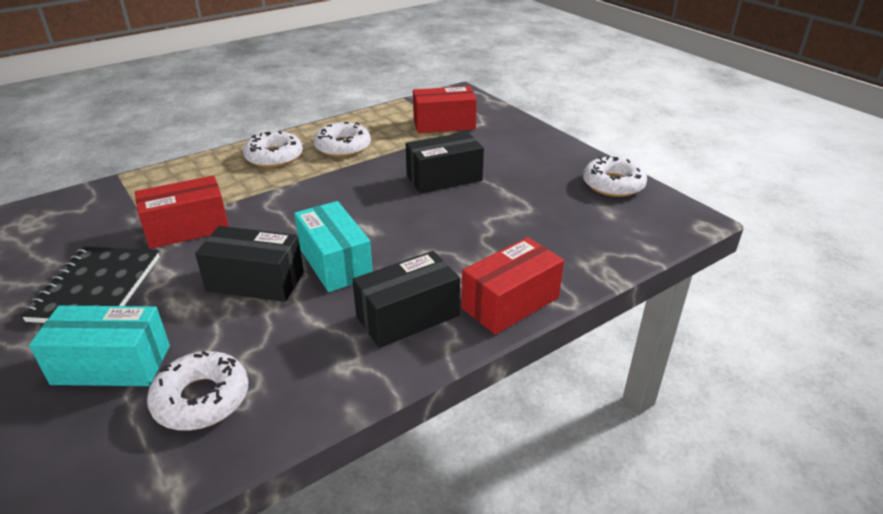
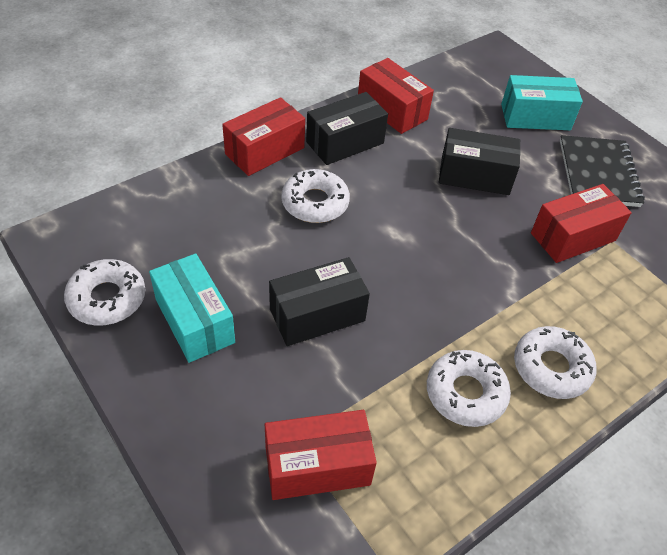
camera: 175 degrees right, 15 degrees up
(201, 399) = (464, 97): white donut -> white donut (315, 203)
(330, 369) = (392, 110): none -> red box
(335, 263) = (414, 192): turquoise box -> turquoise box (194, 321)

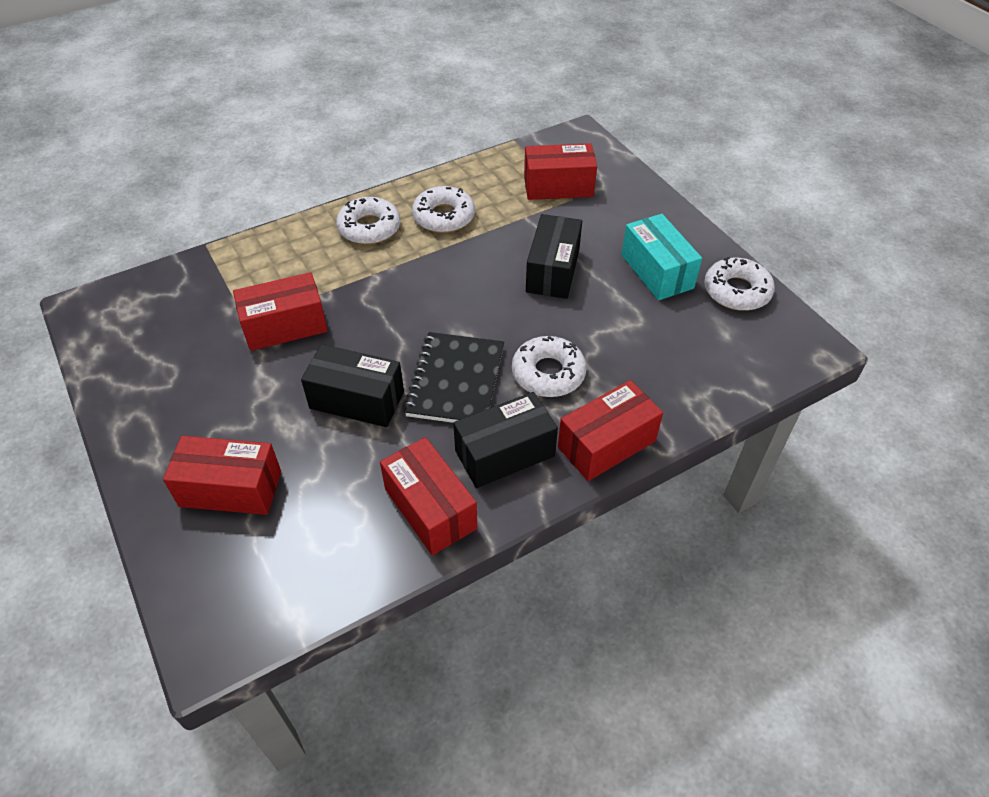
camera: 170 degrees left, 0 degrees up
(317, 315) = (552, 271): black box -> black box turned 60 degrees counterclockwise
(535, 117) = (230, 489): turquoise box -> red box
(598, 173) = (205, 398): black notebook -> black notebook (455, 381)

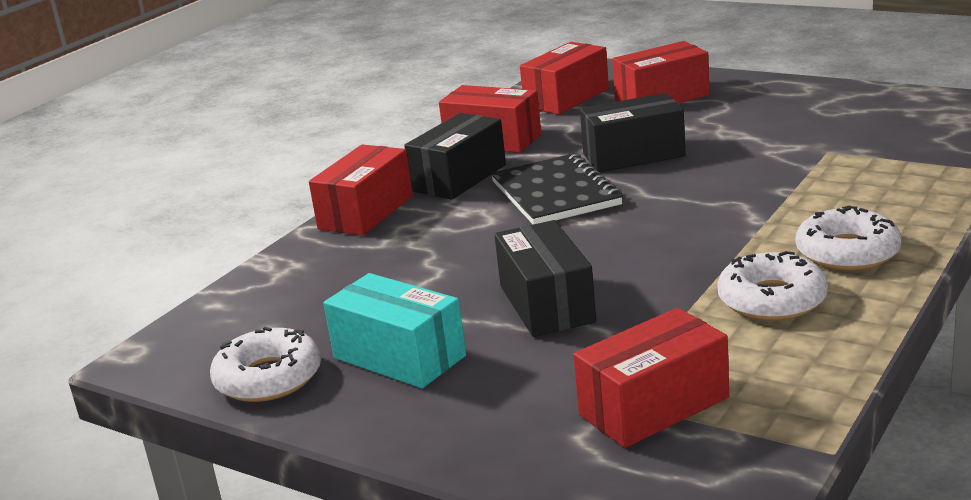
camera: 155 degrees right, 25 degrees down
(285, 326) = (783, 161): red box -> red box (566, 98)
(548, 373) = (465, 229): white donut -> none

